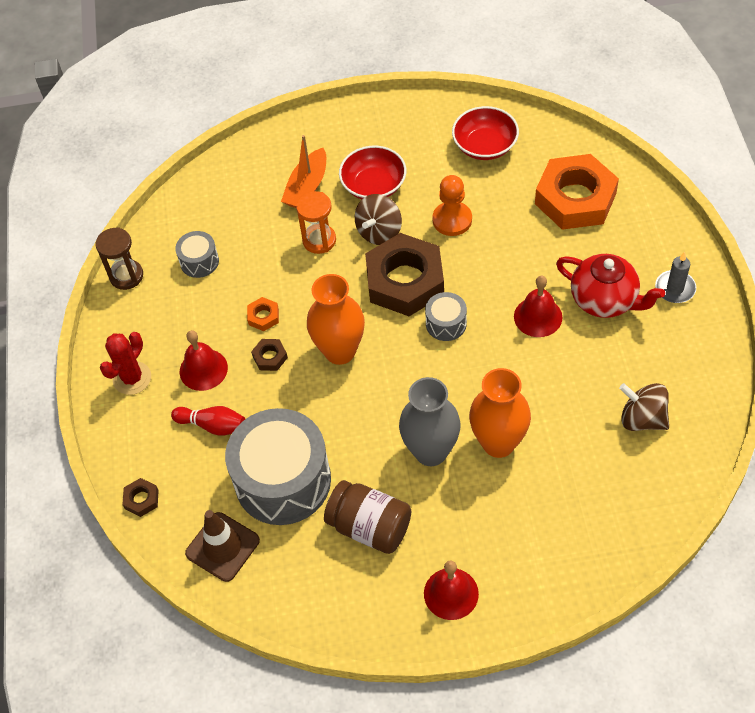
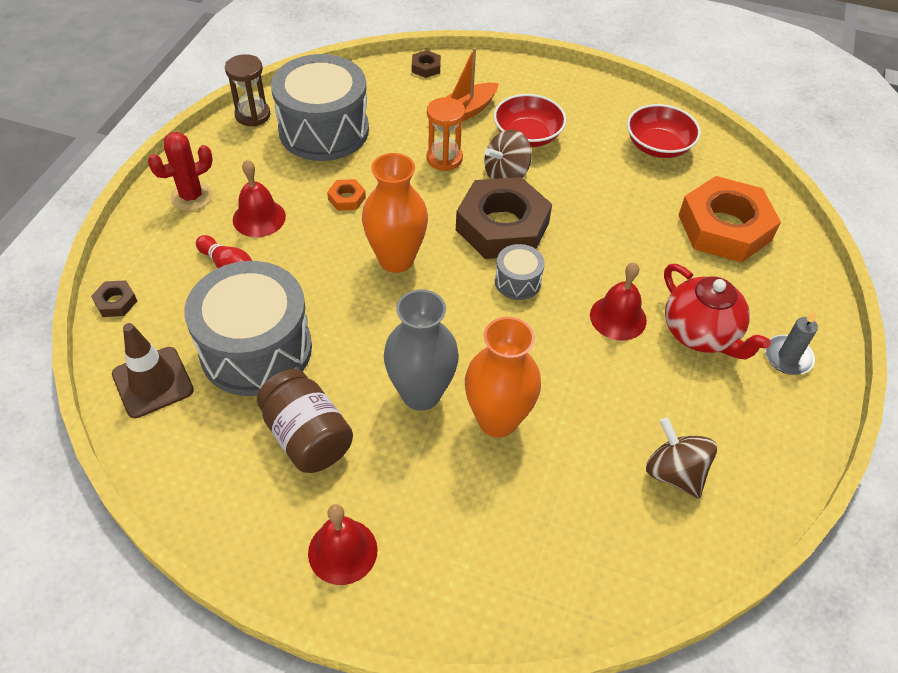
camera: 20 degrees right, 5 degrees down
(199, 261) = (324, 130): grey drum -> grey drum, size x2.21
(270, 357) = (327, 235): brown nut -> brown nut (426, 67)
(452, 220) = (584, 194): orange pawn -> none

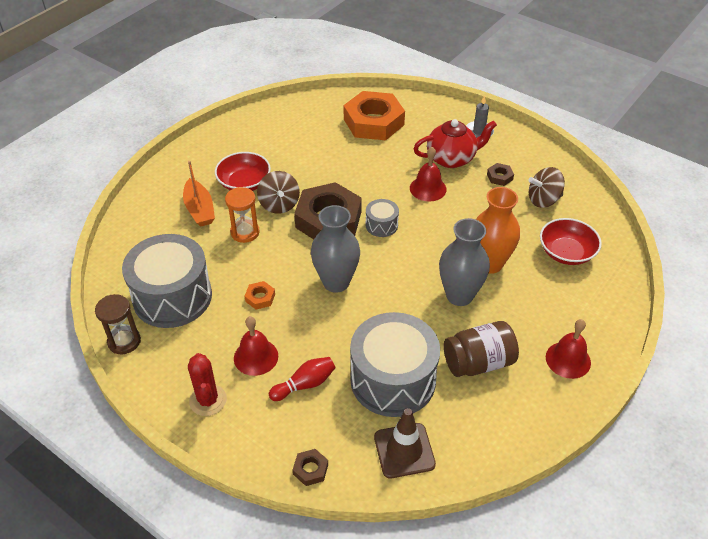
camera: 70 degrees left, 5 degrees down
(396, 259) = (336, 282): orange vase -> grey vase
(426, 67) = (132, 218): brown nut -> brown nut (499, 177)
(658, 146) = (288, 126): red bowl -> red bowl (566, 252)

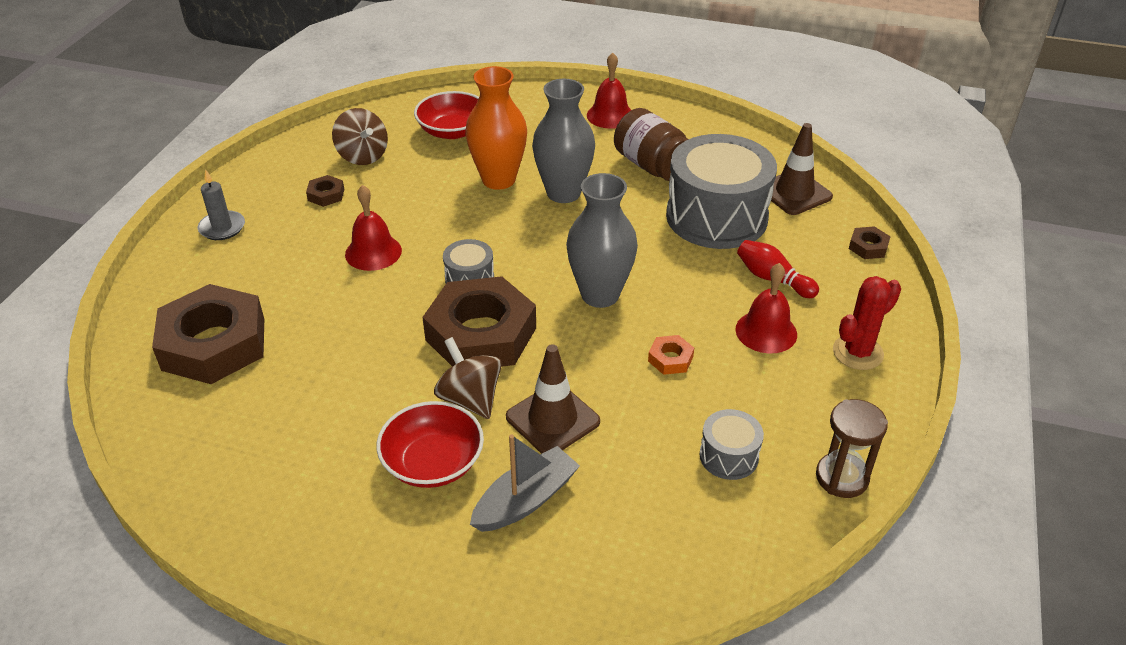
camera: 110 degrees left, 5 degrees down
(172, 297) = (729, 456): grey drum -> grey drum, size x0.45
(199, 209) = (525, 500): orange boat -> grey boat
(245, 232) = (552, 419): orange hourglass -> brown traffic cone
(279, 204) = (470, 399): brown spinning top -> brown spinning top turned 90 degrees counterclockwise
(373, 122) = (214, 344): orange nut -> brown nut
(452, 158) = (296, 242): red teapot -> none

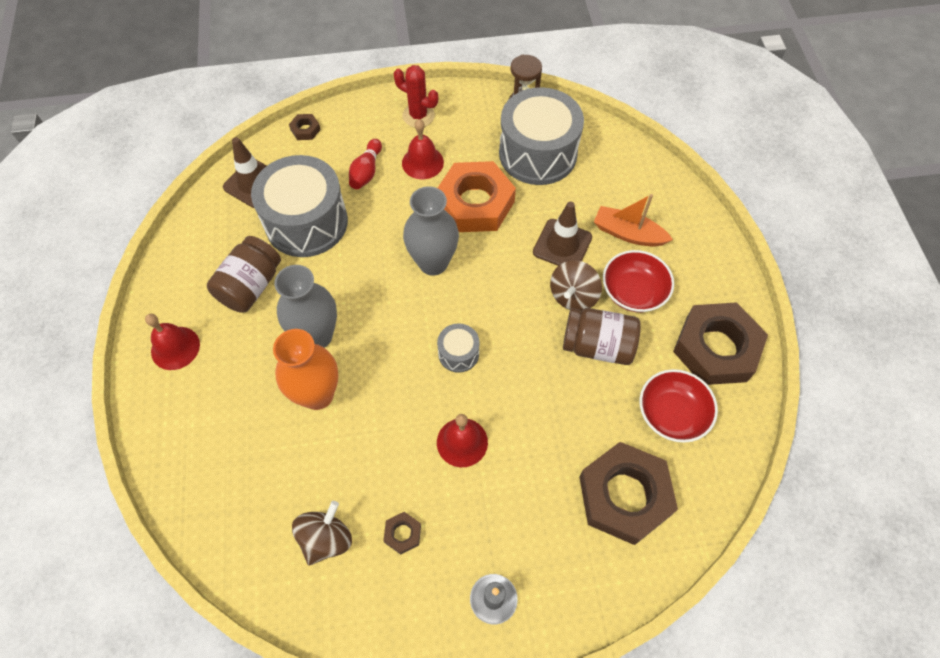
camera: 115 degrees left, 20 degrees up
(388, 394) = (597, 346): none -> brown jar
(452, 131) = (250, 476): red bowl -> red bowl (672, 413)
(481, 334) = (511, 318): brown nut -> brown nut (716, 348)
(525, 500) = (628, 233): grey boat -> orange boat
(670, 359) = (475, 203): orange nut -> orange nut, size x2.47
(729, 456) = (537, 153): grey drum -> grey drum, size x2.21

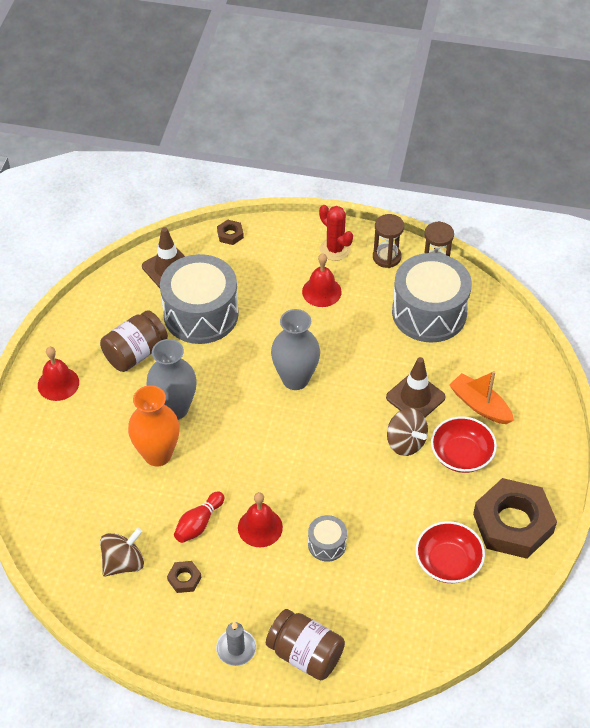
camera: 20 degrees right, 10 degrees down
(366, 171) = (269, 286): red bowling pin -> red bowling pin (199, 523)
(458, 353) = (286, 458): grey drum -> grey drum (327, 544)
(473, 109) = (386, 257): none -> brown hourglass
(475, 203) = (353, 340): orange nut -> none
(573, 296) = (405, 442): brown spinning top -> brown spinning top turned 90 degrees counterclockwise
(597, 346) = (408, 489): brown jar -> brown jar (305, 654)
(624, 496) = (376, 610): brown nut -> none

